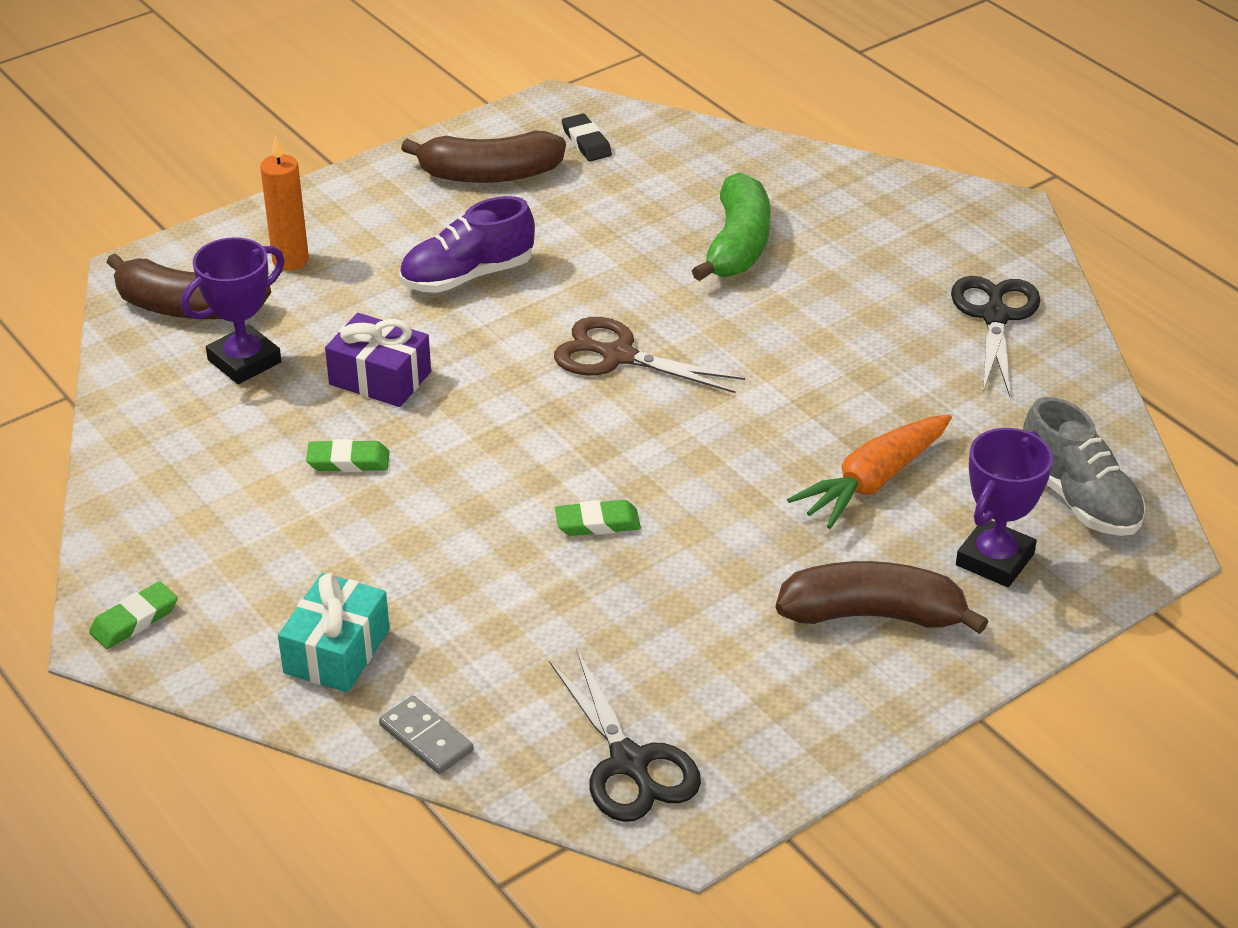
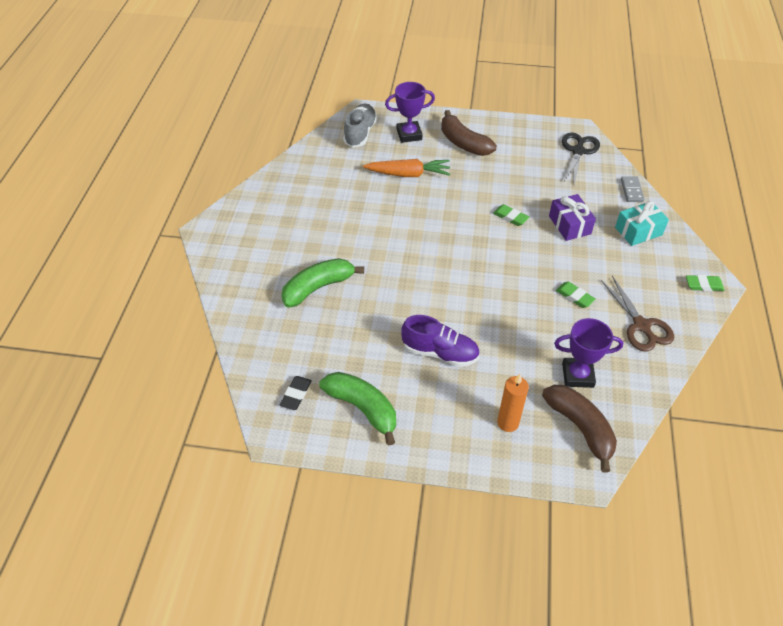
camera: 135 degrees left, 10 degrees up
(380, 378) = (528, 325): purple gift -> purple gift (569, 225)
(489, 174) = (362, 408): brown banana -> green banana
(618, 356) = (428, 271): brown scissors -> brown scissors (641, 325)
(995, 317) = (284, 196): black scissors -> none

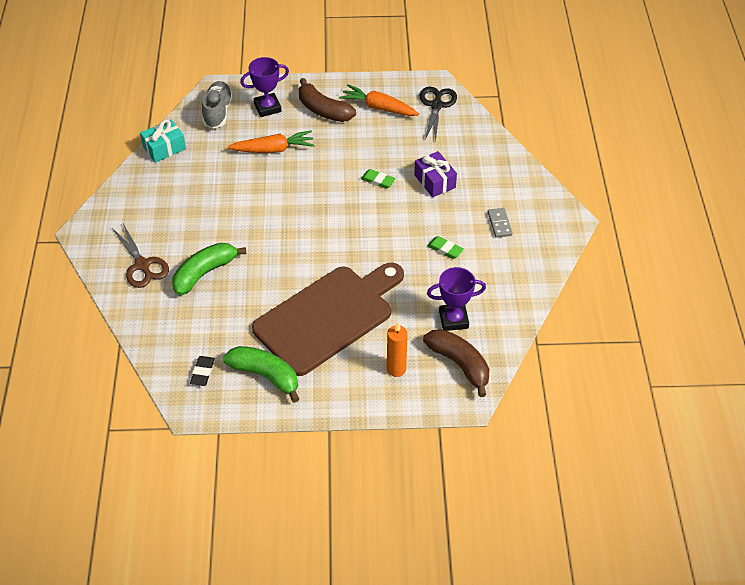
camera: 10 degrees left, 0 degrees up
(440, 352) = (328, 317): purple shoe -> brown cutting board
(519, 147) = (379, 107): none -> orange carrot
(631, 190) = (490, 139): grey domino -> grey domino (499, 224)
(638, 231) = (499, 179): turquoise gift -> turquoise gift (164, 148)
(641, 325) = (507, 268): brown scissors -> brown scissors (142, 265)
(703, 285) = (561, 223): green eraser -> none

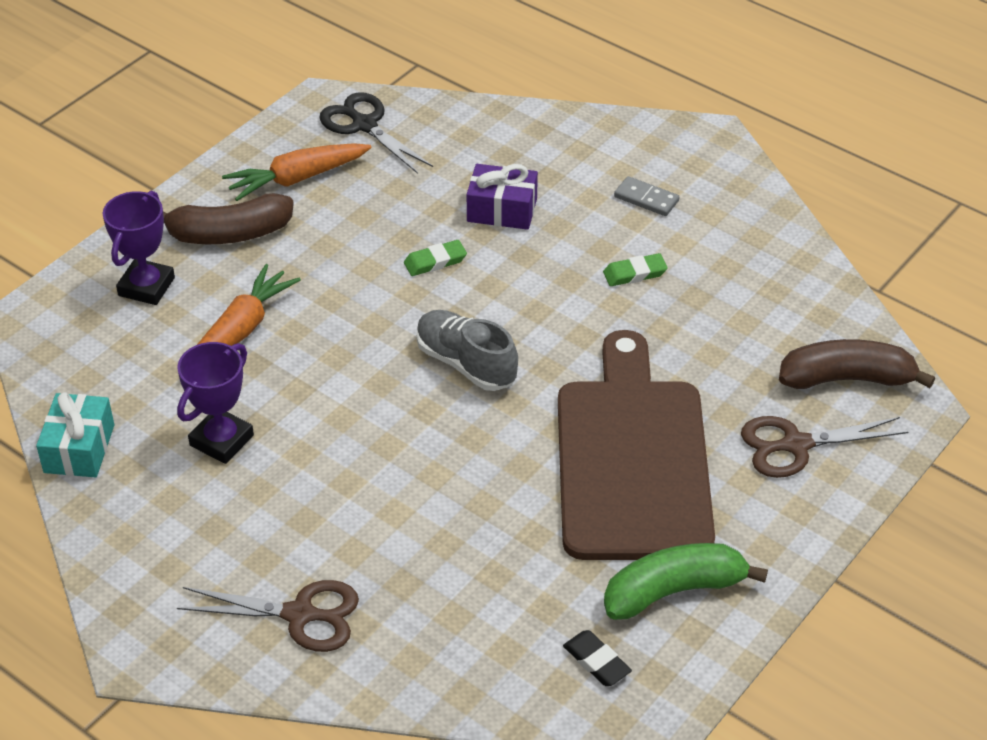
camera: 50 degrees left, 5 degrees down
(204, 273) = (400, 548): green banana -> none
(218, 112) = (82, 345): grey shoe -> grey shoe (466, 364)
(396, 369) = (796, 445): orange candle -> brown scissors
(453, 319) = (765, 339): purple trophy -> purple trophy (221, 440)

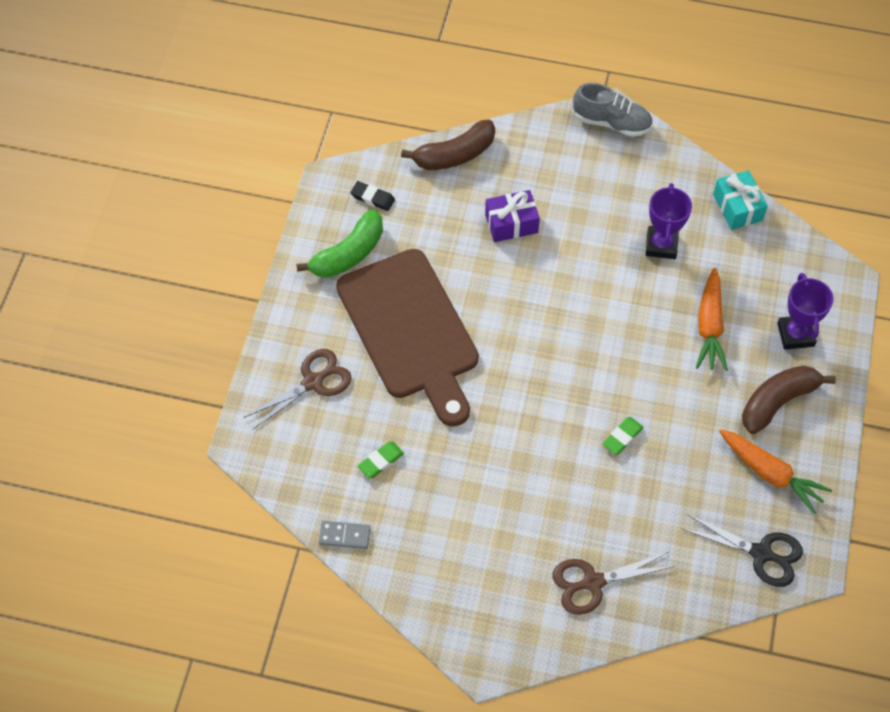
camera: 155 degrees right, 15 degrees up
(297, 179) = (770, 474): orange carrot -> orange carrot turned 90 degrees clockwise
(299, 615) = (543, 162): brown scissors -> brown scissors (593, 582)
(466, 364) = (551, 359): grey shoe -> grey shoe (612, 122)
(502, 210) = (604, 507): purple gift -> purple gift (511, 223)
(635, 273) = (478, 485): green eraser -> green eraser (380, 461)
(646, 199) = (505, 566): grey domino -> grey domino (344, 535)
(847, 379) = (296, 450): brown banana -> brown banana (454, 155)

